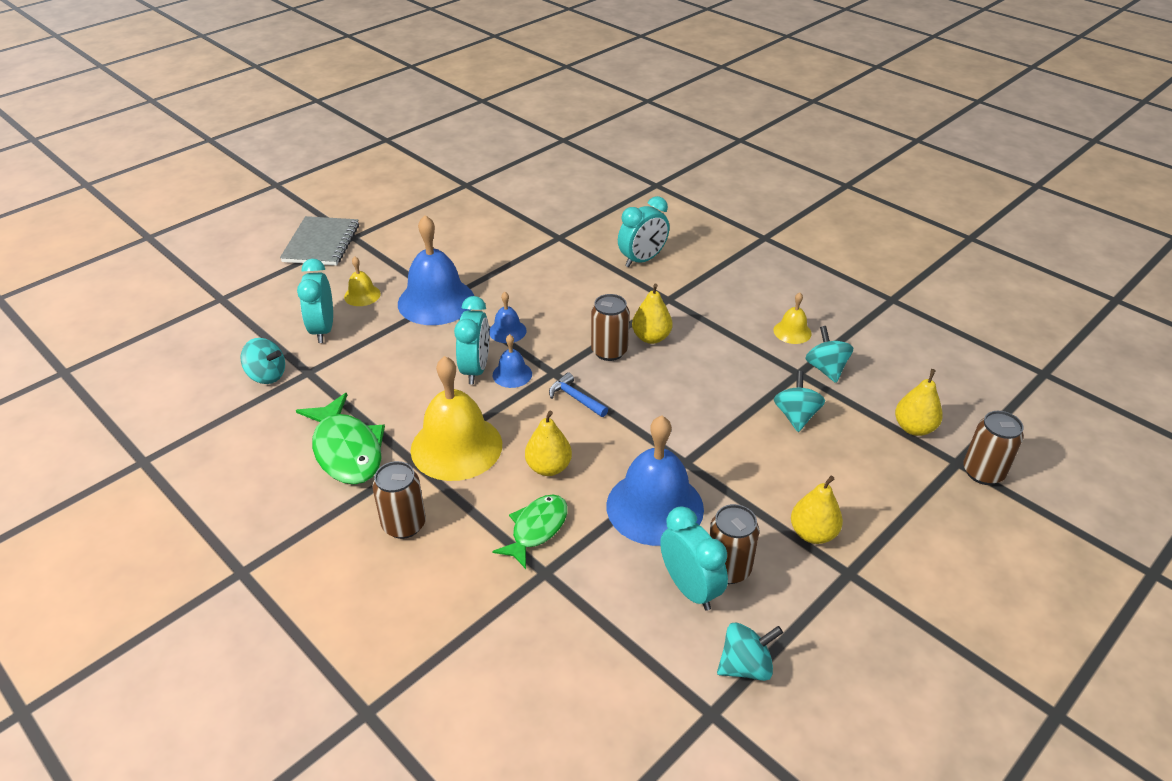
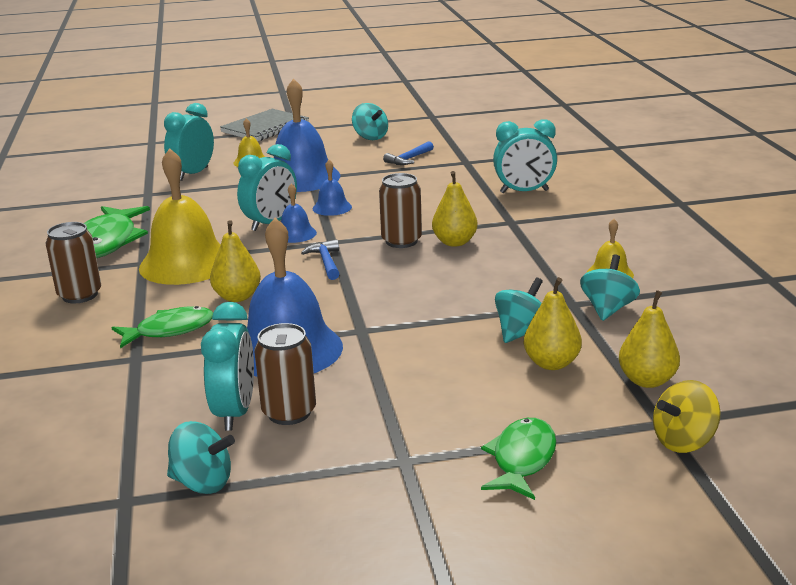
camera: 35 degrees right, 15 degrees down
(267, 375) = (117, 189): turquoise spinning top -> turquoise spinning top (370, 137)
(507, 248) = (409, 159): none -> blue hammer
(813, 533) = (410, 419): yellow pear -> yellow pear (551, 363)
(915, 535) = (522, 459): none -> green fish
(983, 472) = (683, 441): brown can -> yellow spinning top

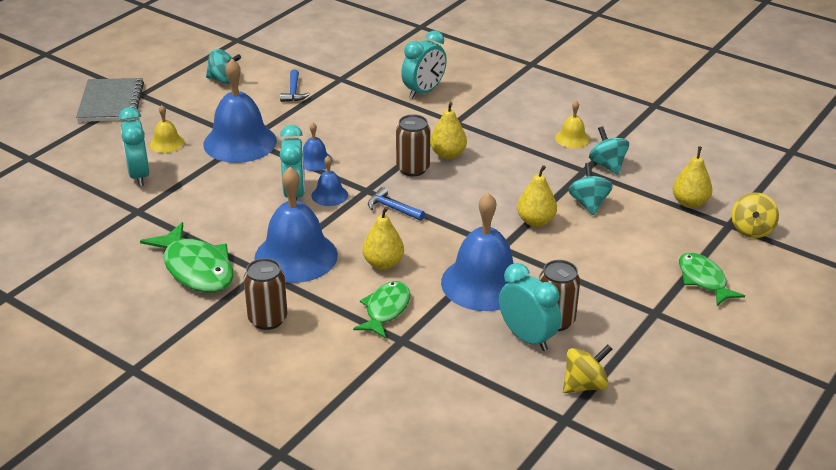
camera: 45 degrees left, 10 degrees up
(186, 263) = (296, 256): yellow bell -> blue bell
(203, 483) = (584, 385): turquoise spinning top -> yellow spinning top
(551, 363) = (633, 216): yellow pear -> yellow pear (535, 221)

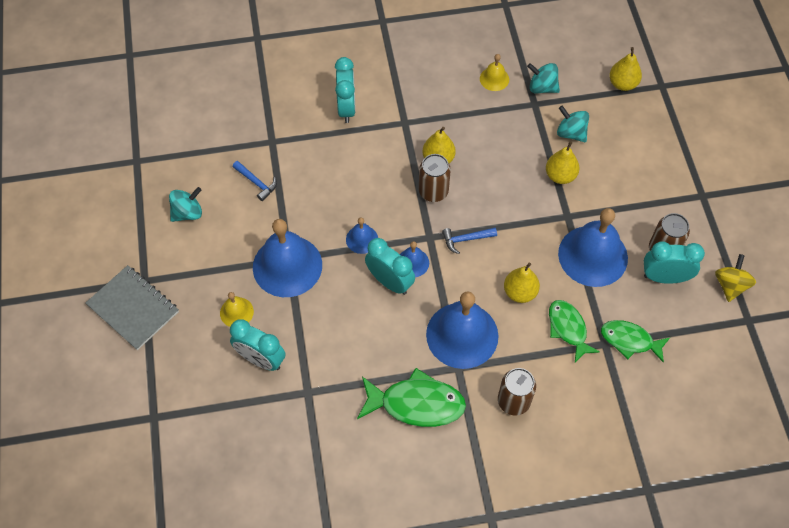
camera: 45 degrees left, 25 degrees up
(703, 280) = (697, 146): green fish -> green fish (630, 340)
(751, 230) = (677, 80): yellow spinning top -> none

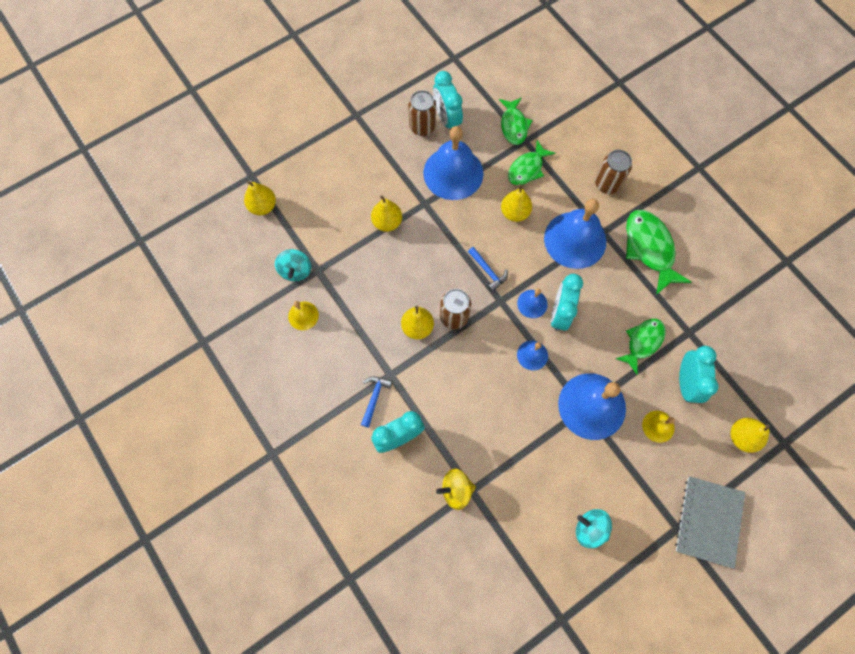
camera: 115 degrees left, 10 degrees up
(183, 381) = (742, 437): none -> yellow pear
(257, 183) = (524, 479): blue hammer -> blue hammer (374, 398)
(321, 342) = (642, 342): none -> green fish
(571, 133) = (337, 229): turquoise spinning top -> none
(730, 285) = (430, 76): yellow spinning top -> yellow spinning top (456, 490)

